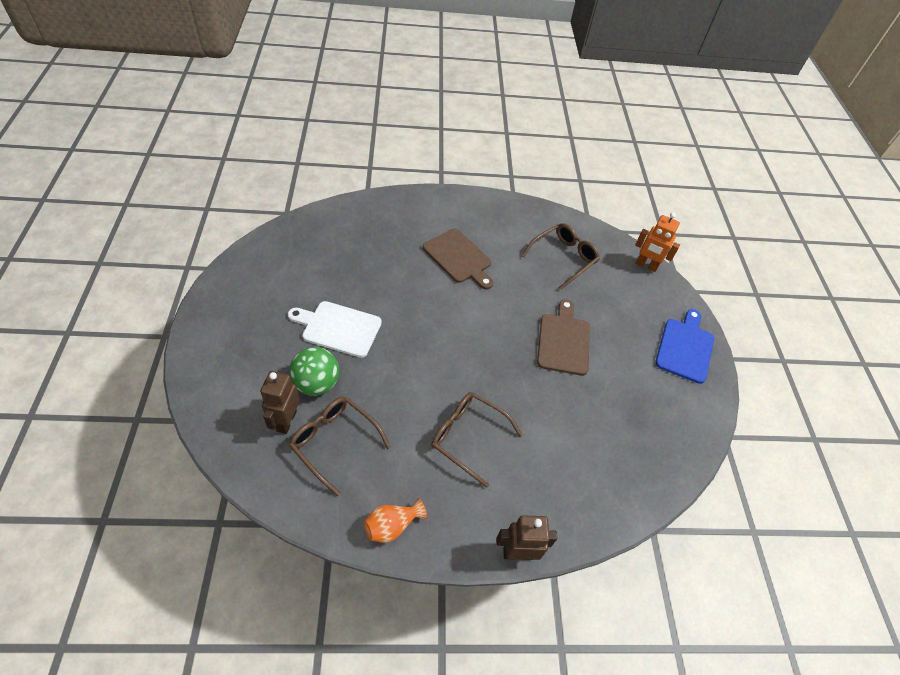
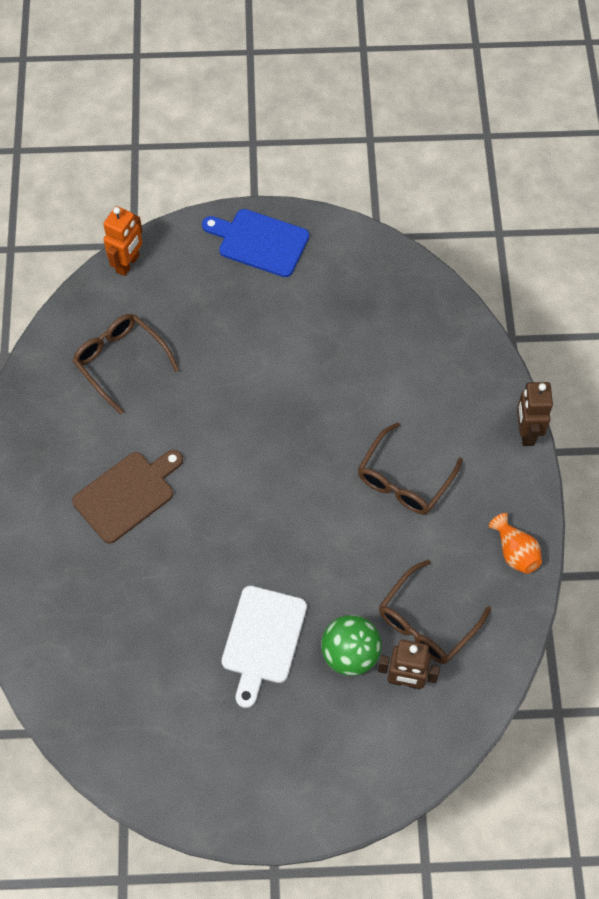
camera: 85 degrees left, 10 degrees up
(563, 341) = (261, 372): brown cutting board -> none

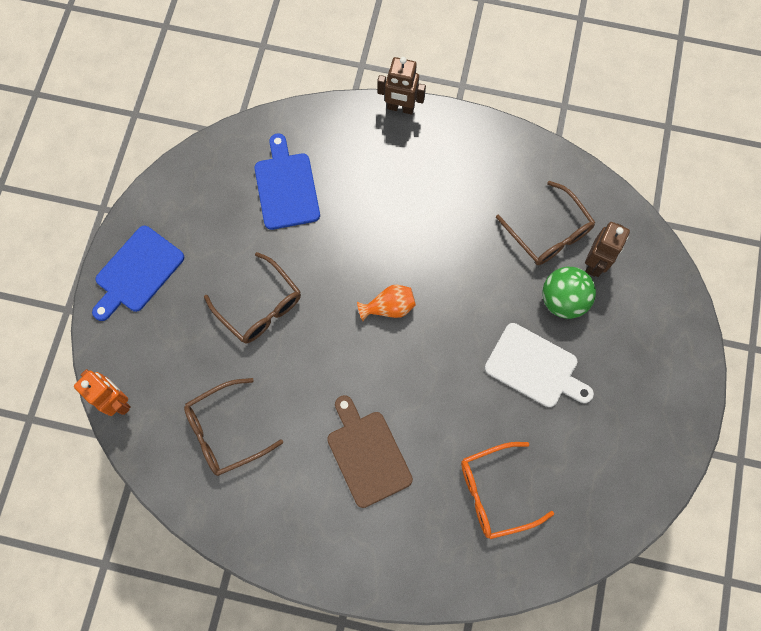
camera: 75 degrees left, 10 degrees up
(116, 628) = (496, 492): none -> orange glasses
(393, 346) = (286, 187): none -> blue cutting board
(404, 479) = (417, 214): brown glasses -> brown glasses (259, 306)
(514, 552) = (504, 149): orange vase -> orange vase (389, 307)

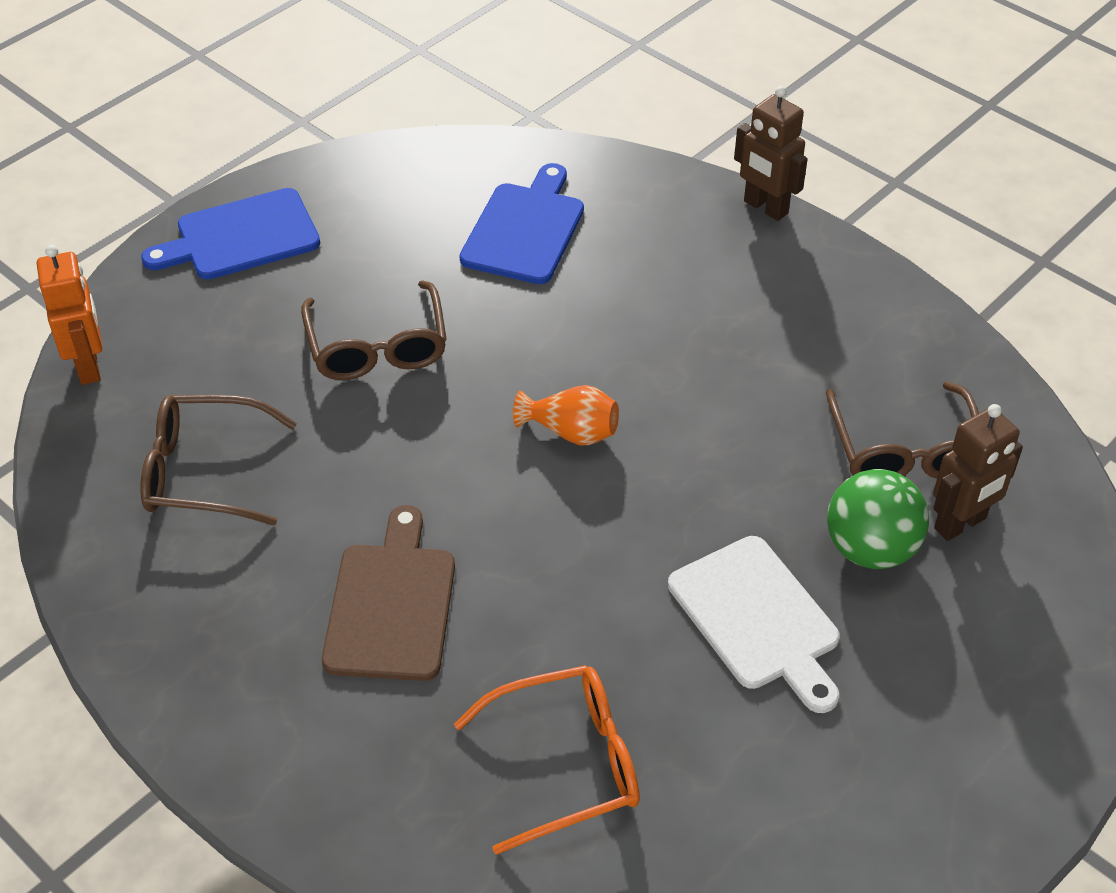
camera: 30 degrees right, 25 degrees down
(496, 492) = (565, 764): orange glasses -> orange glasses turned 150 degrees clockwise

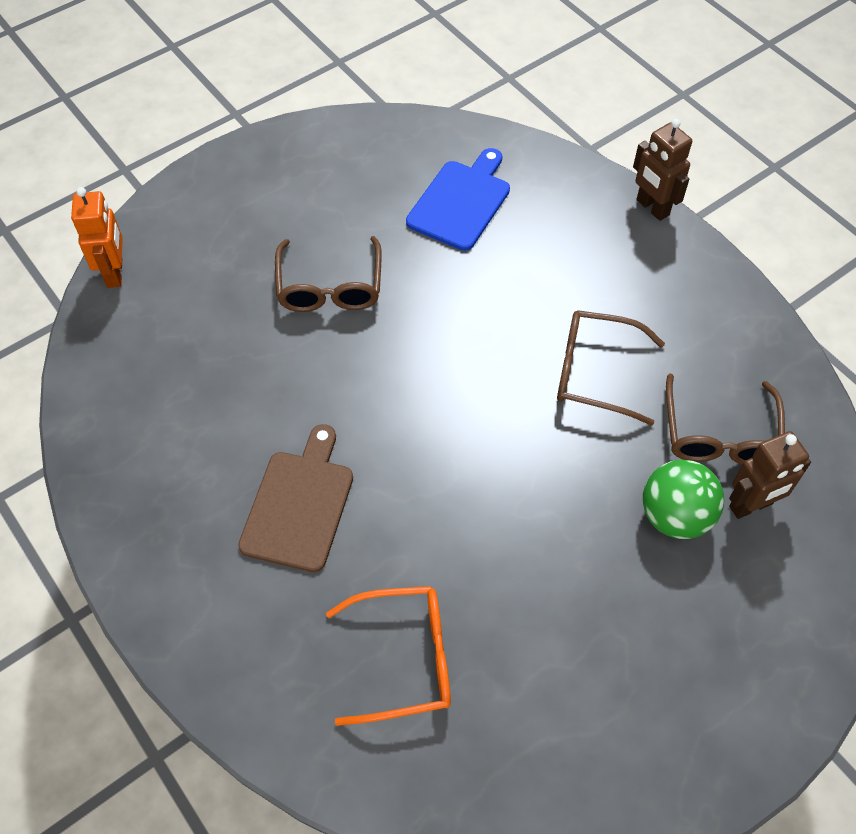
camera: 10 degrees right, 10 degrees up
(205, 472) = (183, 373): brown glasses -> brown glasses (596, 373)
(241, 237) = (246, 180): blue cutting board -> none
(571, 432) = (462, 380): orange vase -> none
(758, 618) = (574, 561): white cutting board -> none

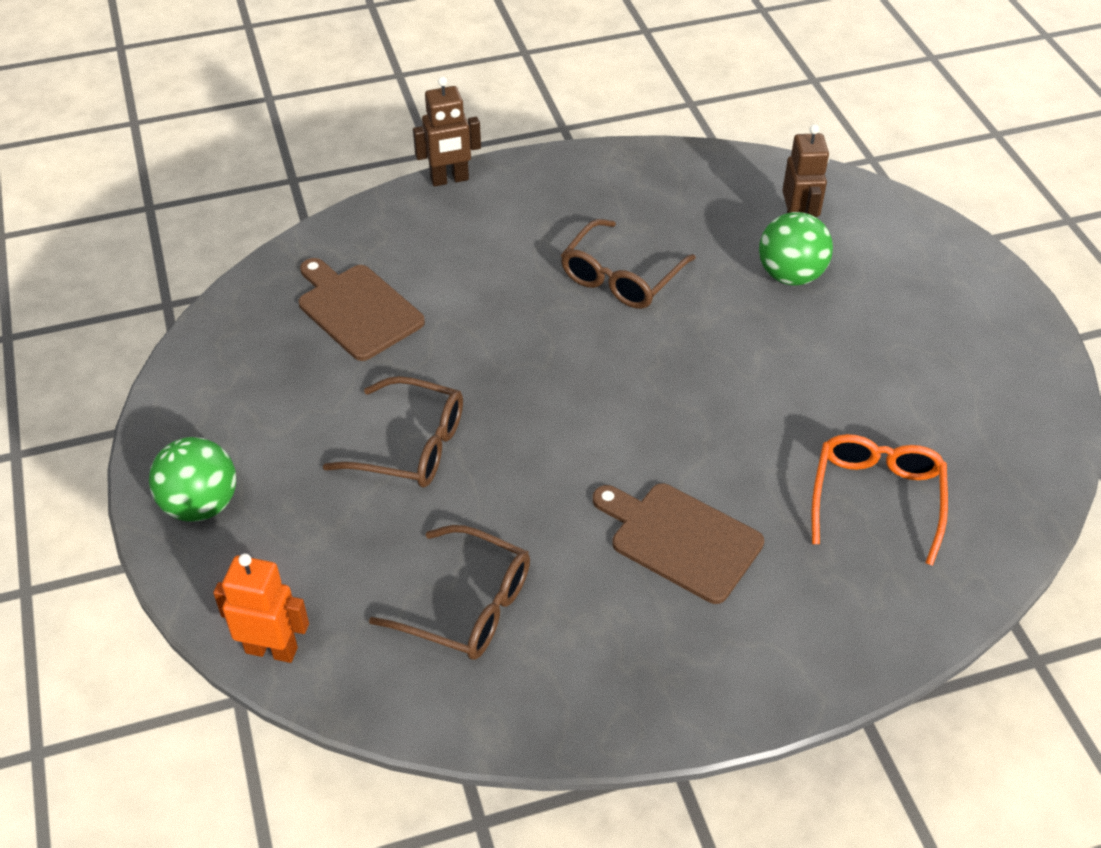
camera: 70 degrees left, 10 degrees down
(228, 186) = (201, 504): none -> green ball
(461, 202) = (357, 309): blue cutting board -> brown cutting board
(719, 434) = (720, 221): brown glasses -> brown glasses (466, 605)

